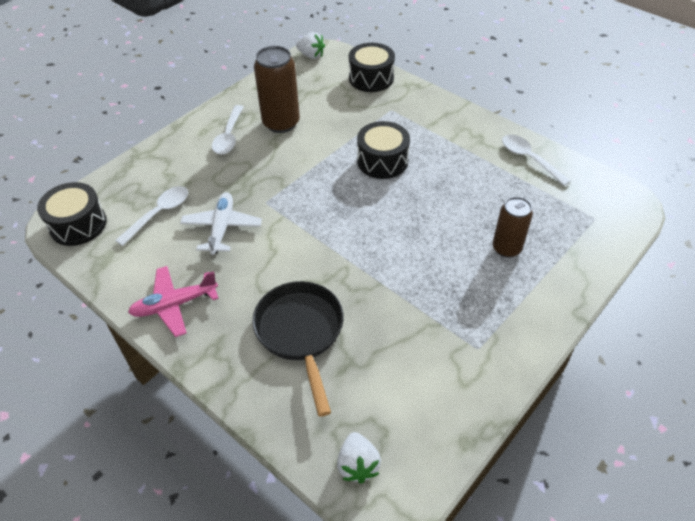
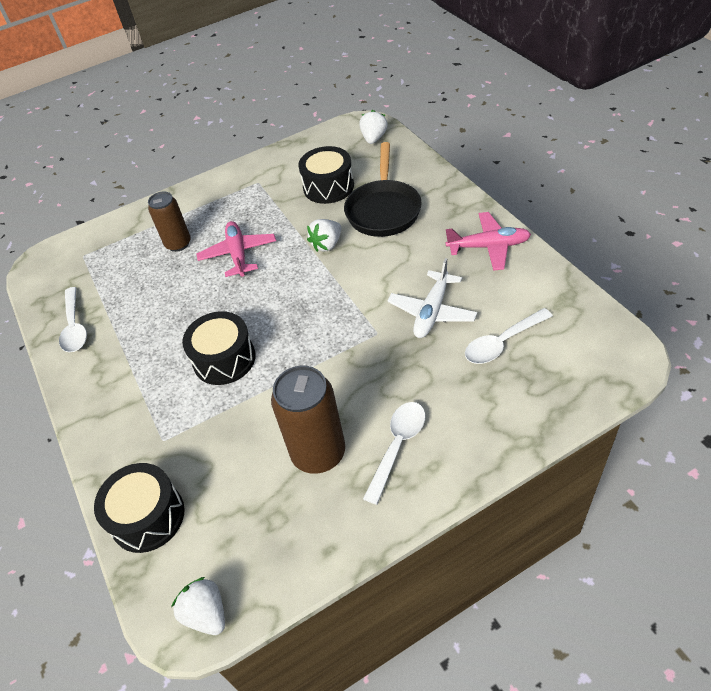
camera: 155 degrees left, 0 degrees up
(78, 224) = (601, 348): black drum -> black drum (328, 187)
(346, 276) = (327, 244): none -> white strawberry
(434, 248) = (238, 254): none -> pink plane

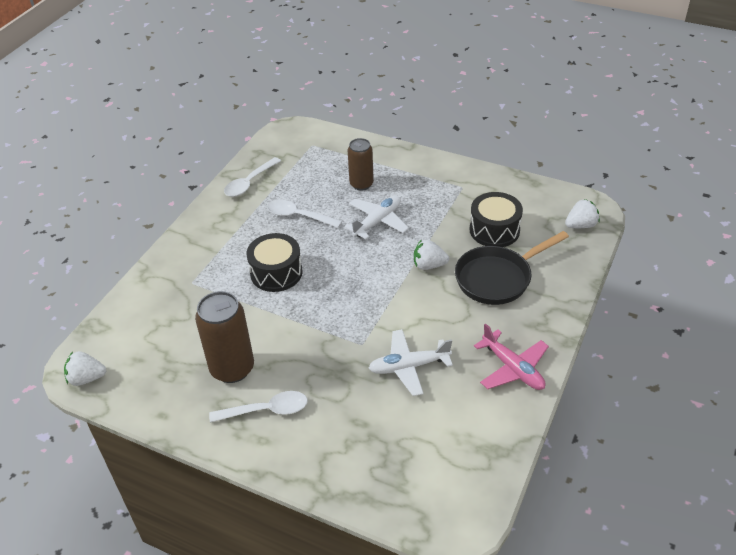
camera: 50 degrees right, 5 degrees down
(148, 516) = (134, 310): black drum -> none
(206, 613) = (87, 378): white strawberry -> white strawberry turned 105 degrees counterclockwise
(238, 254) = (377, 222): pink plane -> white plane
(502, 343) = (410, 428): white spoon -> white spoon (298, 216)

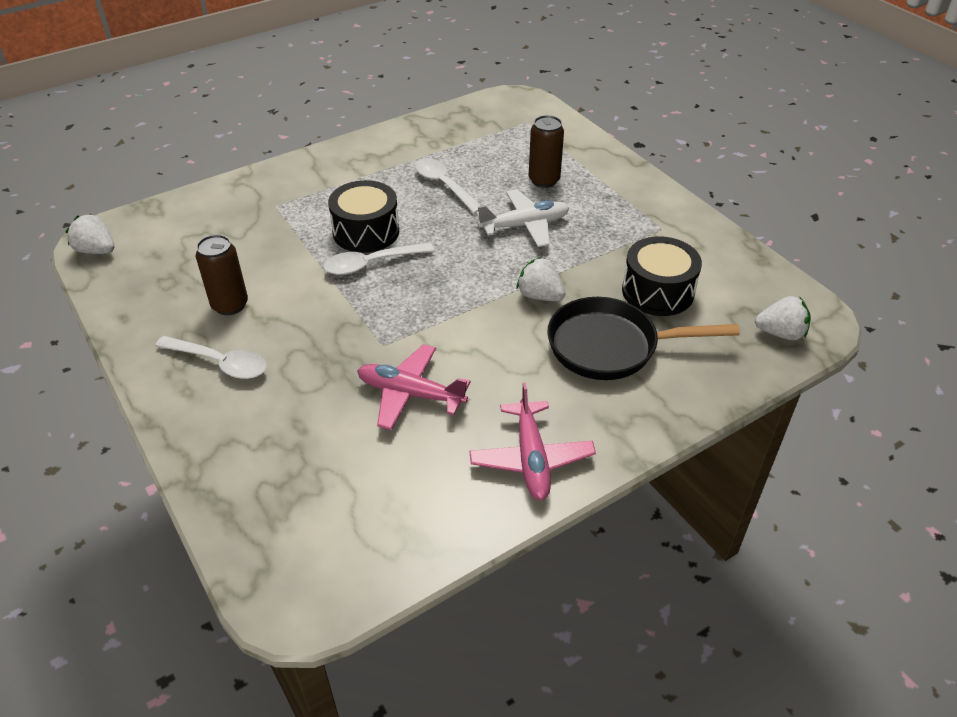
camera: 30 degrees right, 0 degrees up
(232, 368) = (230, 305): brown can -> brown can, size x0.65
(249, 183) = (425, 134): white spoon -> white spoon (371, 264)
(409, 367) = (410, 394): white plane -> pink plane

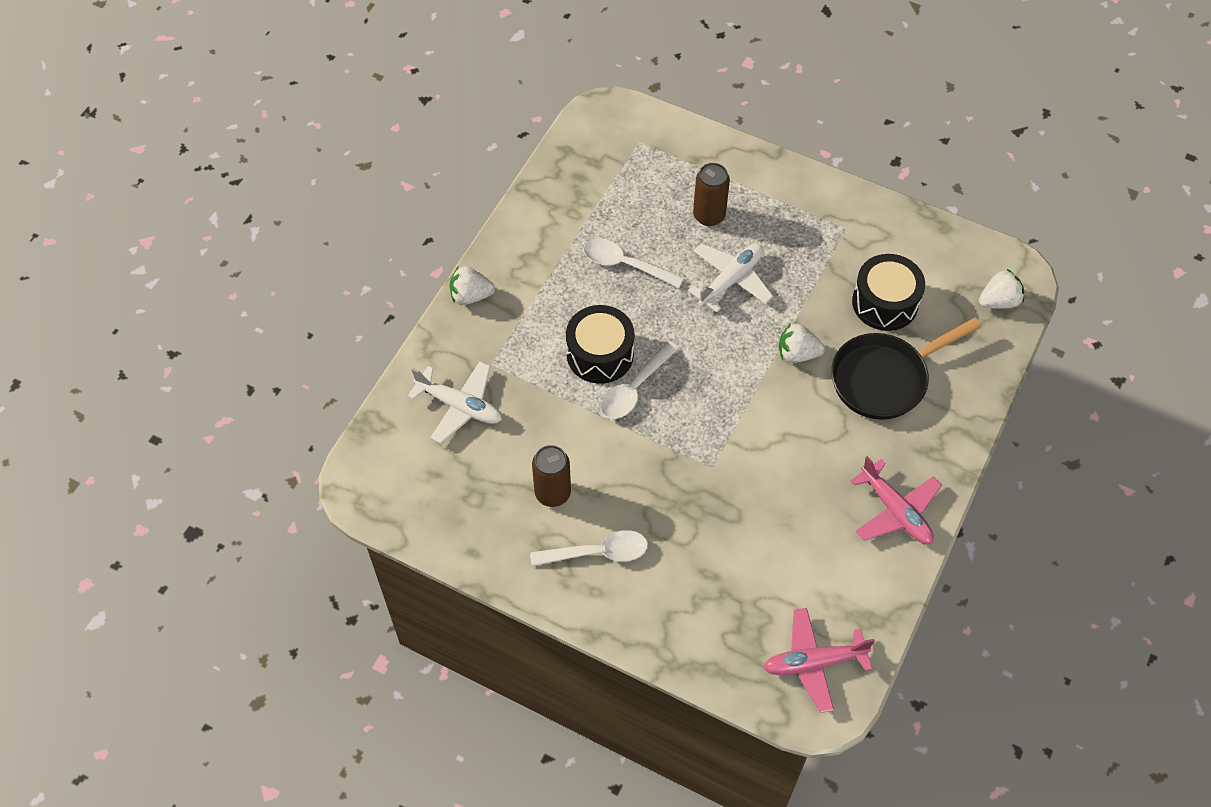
camera: 30 degrees left, 15 degrees up
(96, 250) = (374, 497): white strawberry -> white strawberry (471, 296)
(223, 221) = (460, 406): none -> white plane
(410, 394) = (769, 502): pink plane -> pink plane (814, 663)

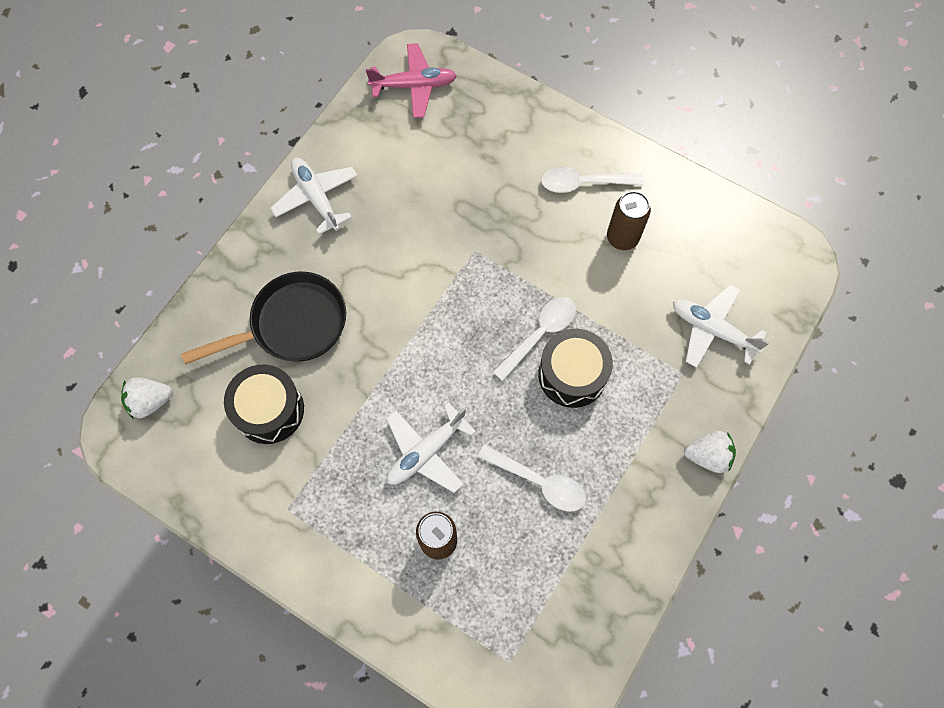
camera: 175 degrees left, 10 degrees up
(797, 354) = (372, 358): white strawberry -> none
(896, 511) = (316, 198): pink plane -> white plane

